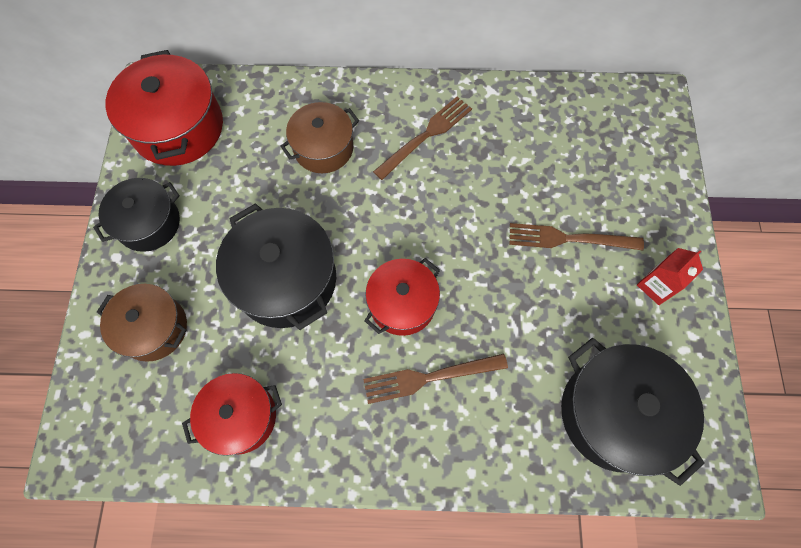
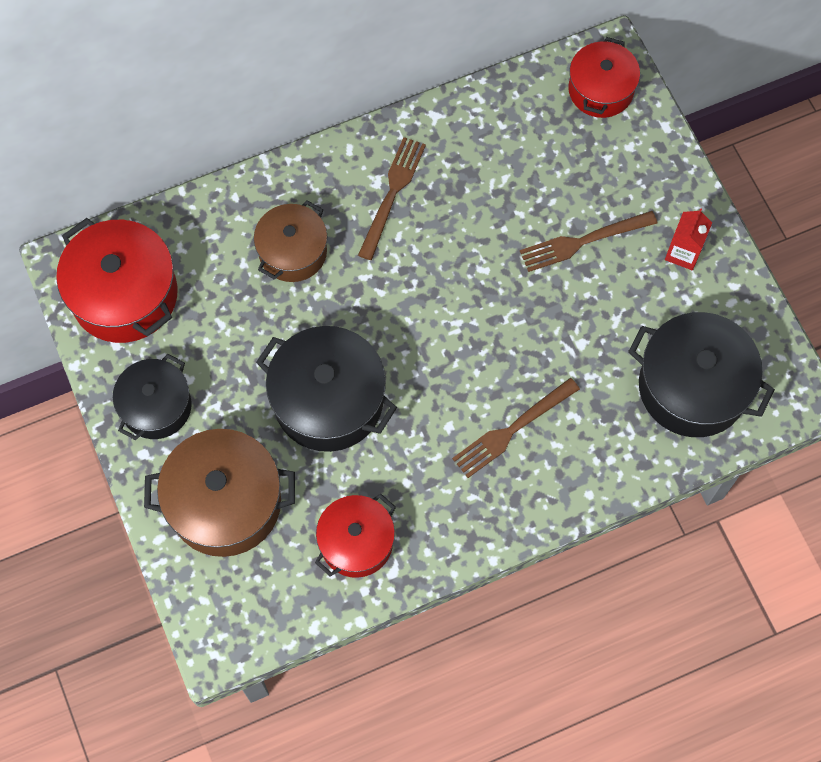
camera: 25 degrees left, 0 degrees up
(154, 328) = (225, 503): brown pot -> brown pot, size x1.55
(402, 303) = (453, 373): red pot -> red pot (600, 90)

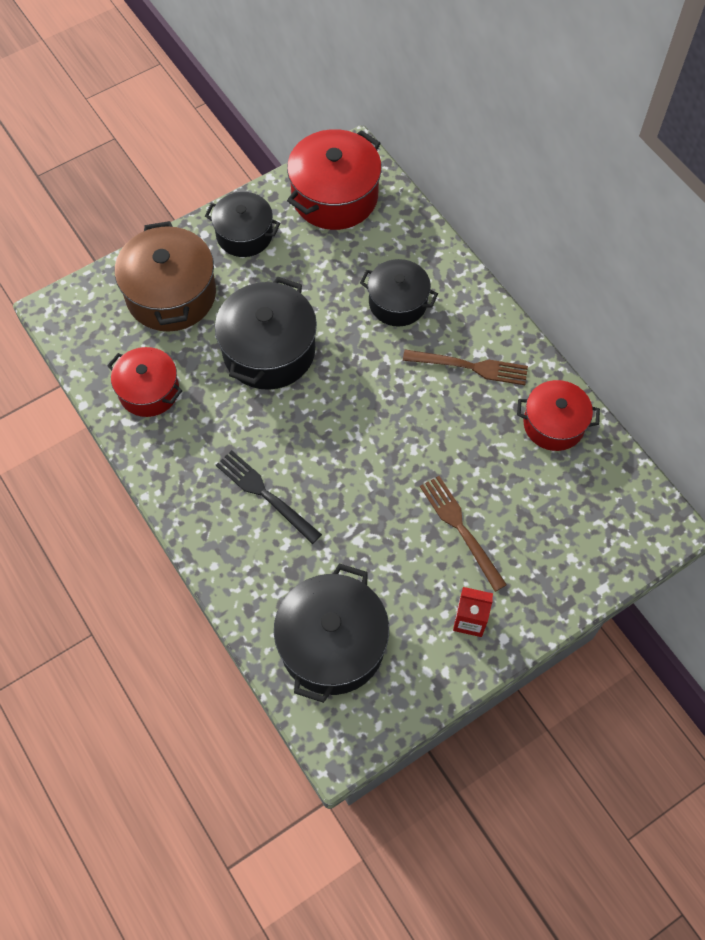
camera: 80 degrees right, 5 degrees down
(293, 252) = (397, 302): brown pot -> black pot
(511, 430) = (264, 494): brown fork -> black fork
(600, 90) = (625, 524): red pot -> red pot (553, 424)

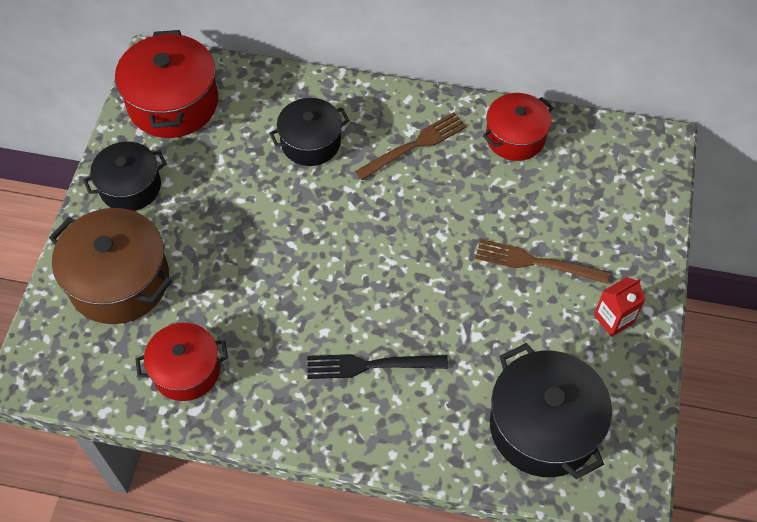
camera: 45 degrees left, 5 degrees down
(269, 351) = (251, 257): black pot -> none

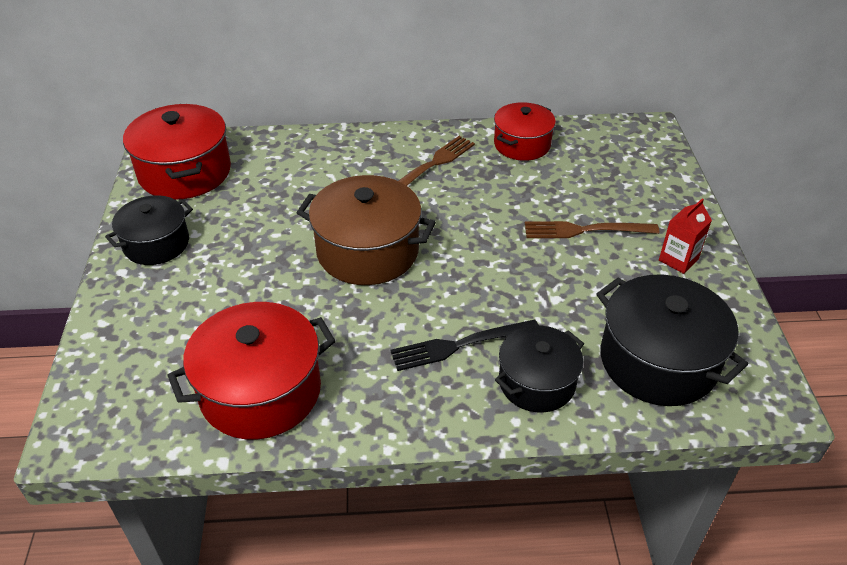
camera: 15 degrees left, 15 degrees down
(119, 281) = (163, 325): brown pot -> brown pot (368, 251)
(186, 370) = (260, 391): red pot -> red pot, size x1.55
(311, 142) = (332, 179): black pot -> black pot (537, 382)

